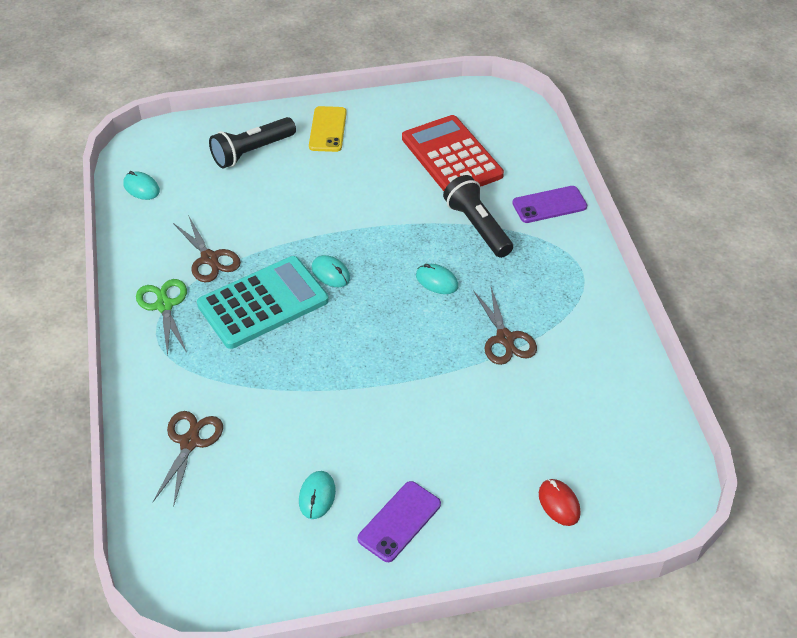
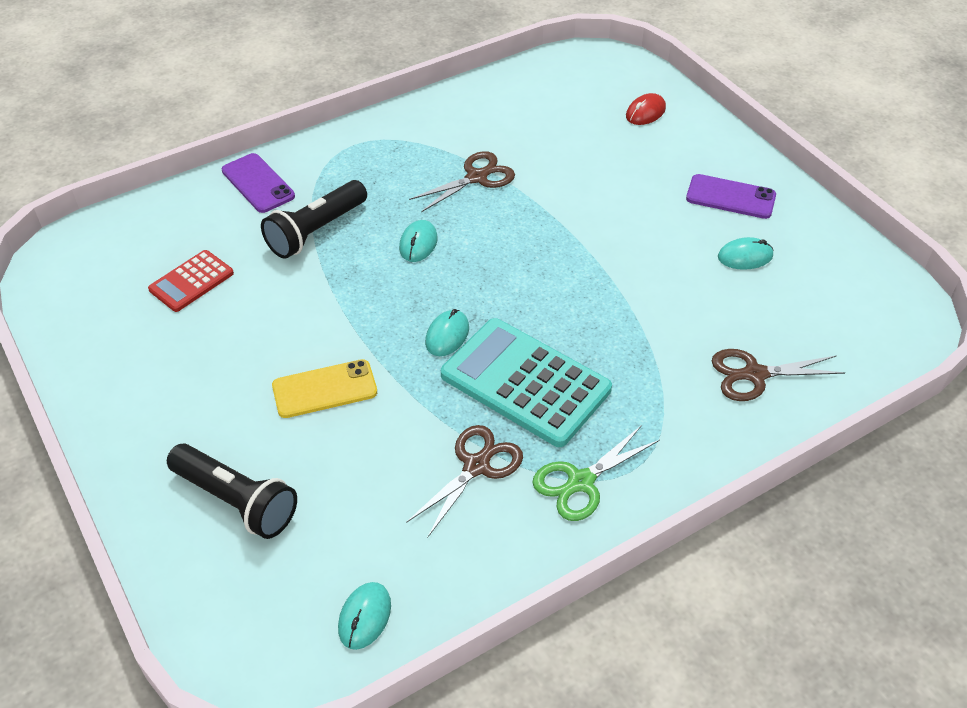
camera: 110 degrees left, 0 degrees up
(328, 129) = (161, 425): yellow phone -> yellow phone (324, 389)
(451, 157) = (191, 281): red calculator -> red calculator, size x0.53

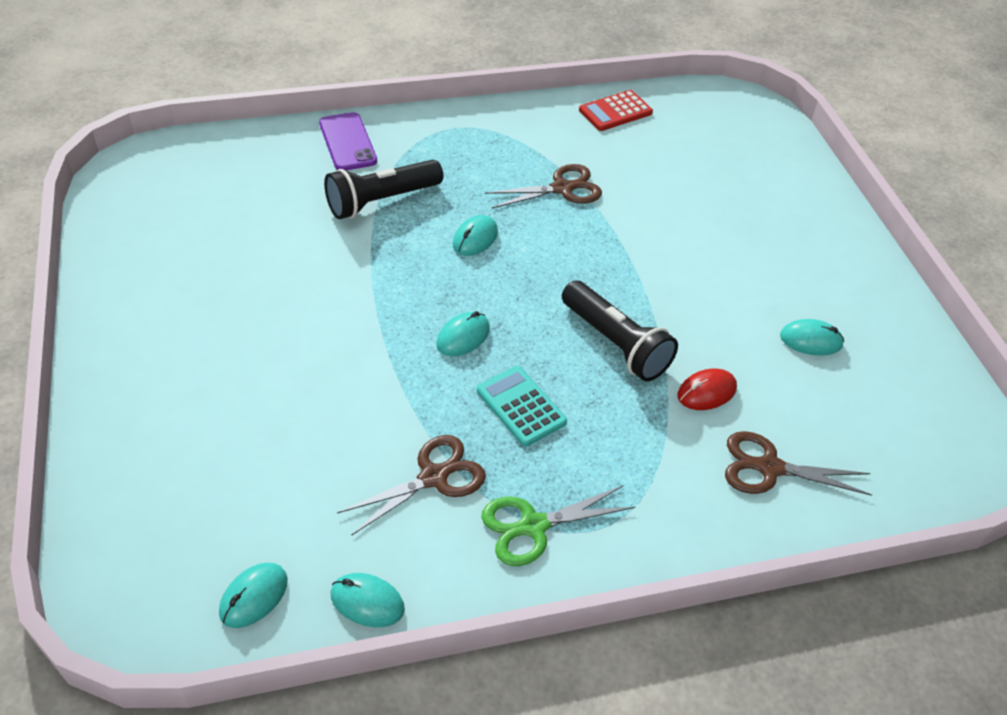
camera: 15 degrees right, 0 degrees up
(191, 281) = (243, 218): red calculator -> red calculator (615, 111)
(236, 501) = (186, 441): black flashlight -> black flashlight (615, 344)
(324, 389) = (319, 356): yellow phone -> none
(467, 589) = (367, 602): none -> turquoise mouse
(525, 382) = (521, 406): turquoise calculator -> turquoise calculator, size x0.53
(645, 112) = (765, 166): red mouse -> red mouse (706, 392)
(730, 197) = (821, 274): purple phone -> none

